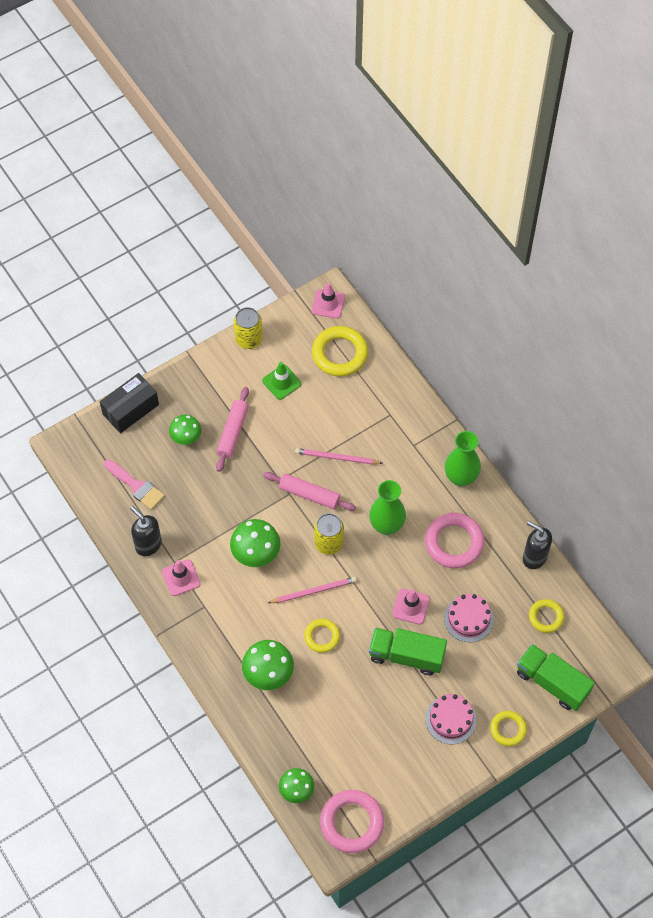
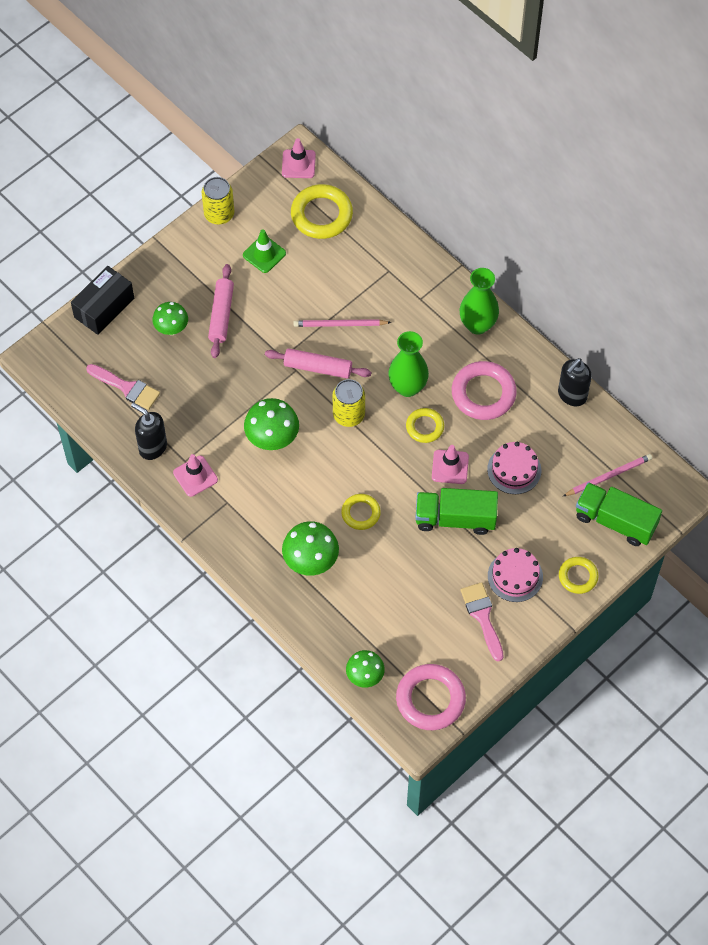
camera: 10 degrees left, 0 degrees up
(314, 591) = (342, 467): pink pencil -> pink pencil (609, 476)
(414, 752) = (482, 617): none -> pink brush
(534, 557) = (572, 395): black soap dispenser -> black soap dispenser turned 75 degrees counterclockwise
(546, 617) = (596, 455): yellow ring -> yellow ring (425, 427)

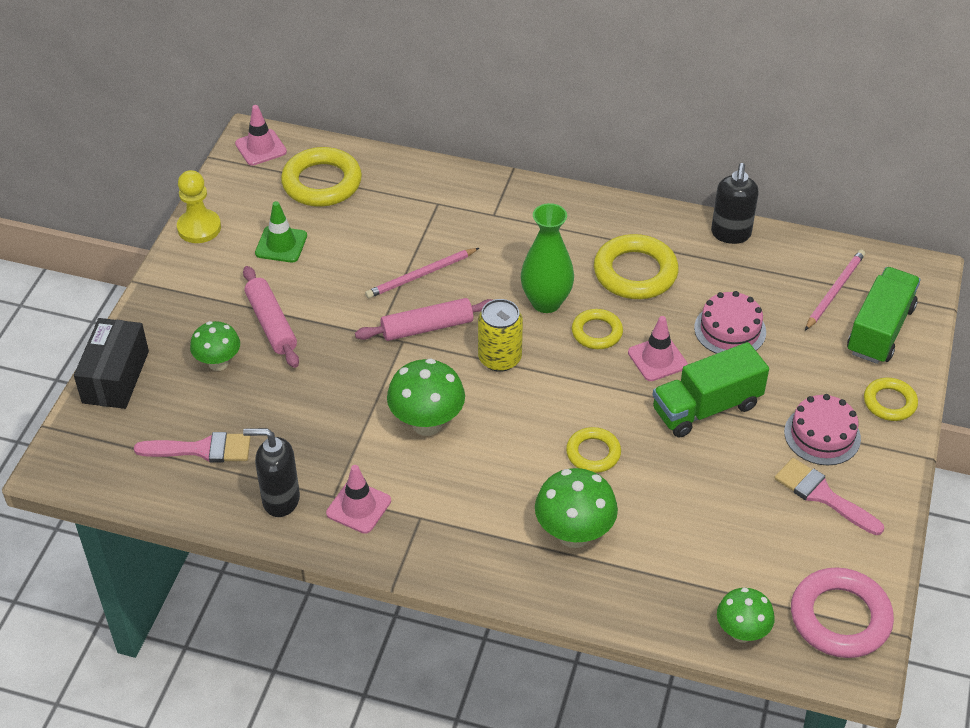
camera: 30 degrees left, 15 degrees down
(219, 214) = (199, 228): yellow can -> yellow pawn
(477, 325) = (576, 213): green vase -> none
(483, 393) = (635, 272): pink ring -> yellow ring
(615, 521) = (880, 330): green truck -> green truck turned 120 degrees clockwise

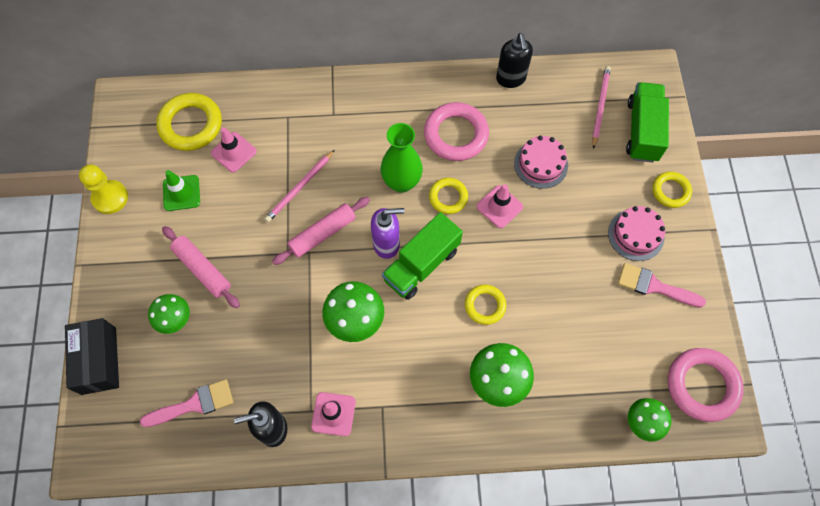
camera: 20 degrees left, 20 degrees up
(261, 148) = (129, 106): pink traffic cone -> pink traffic cone (234, 152)
(499, 358) = (386, 244): yellow can -> purple soap dispenser
(635, 272) = (456, 135): yellow ring -> pink ring
(706, 408) = (549, 238): green truck -> green truck (421, 264)

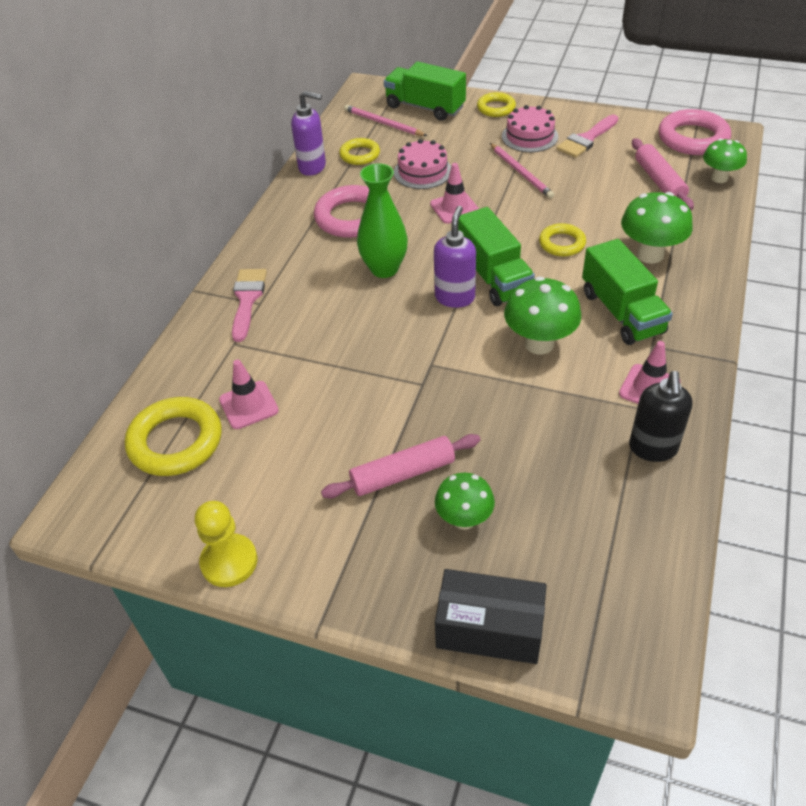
camera: 65 degrees left, 20 degrees down
(181, 193) = (274, 473): green traffic cone -> none
(194, 404) = (595, 523): pink brush -> pink brush (247, 299)
(300, 187) = (339, 353): pink pencil -> pink pencil (521, 172)
(322, 234) = (413, 347): pink rolling pin -> pink rolling pin (659, 181)
(413, 374) = (621, 312): none -> green truck
(448, 197) = (423, 240): yellow ring -> yellow ring (360, 155)
(511, 79) = (312, 167): black soap dispenser -> purple soap dispenser

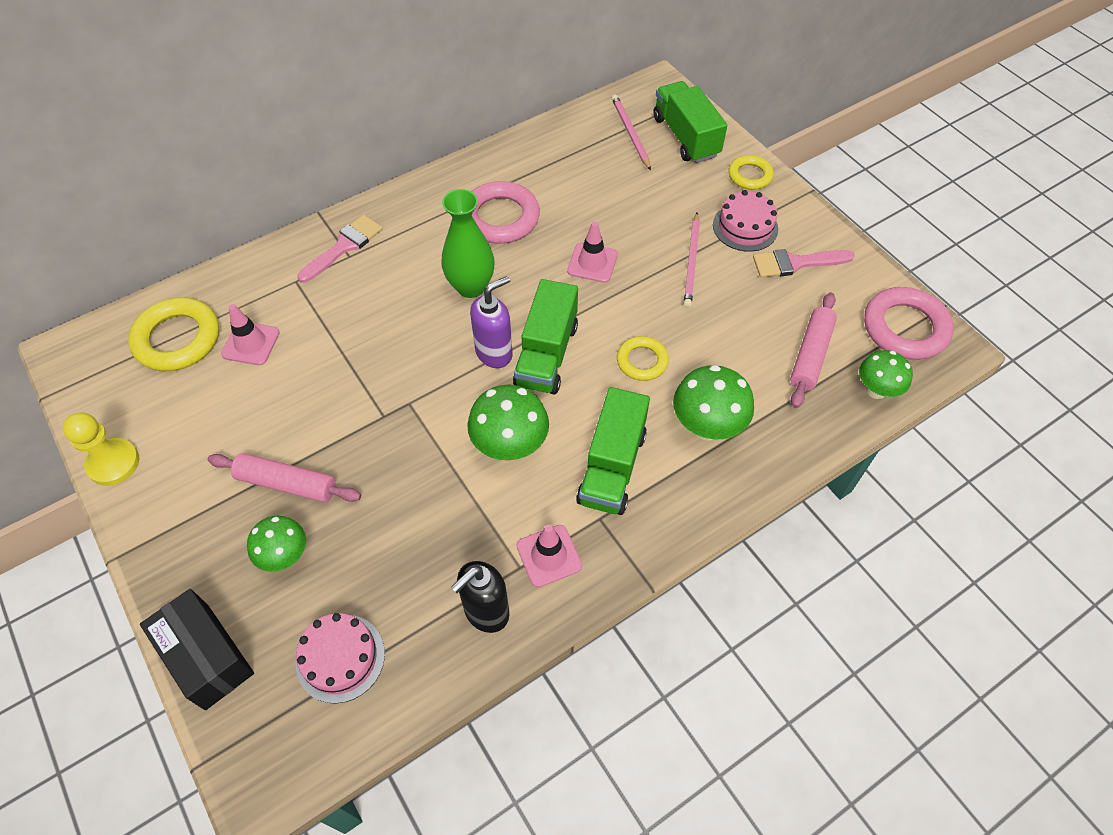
camera: 35 degrees right, 10 degrees up
(312, 167) = (523, 145): purple soap dispenser -> none
(360, 155) = (574, 156): yellow ring -> none
(422, 171) = (607, 207): pink cake -> pink cake (340, 658)

